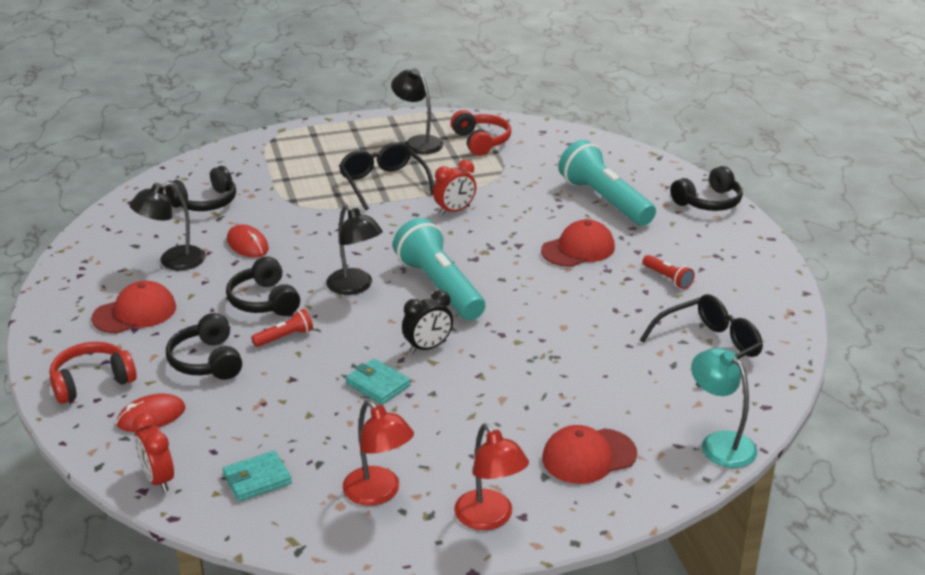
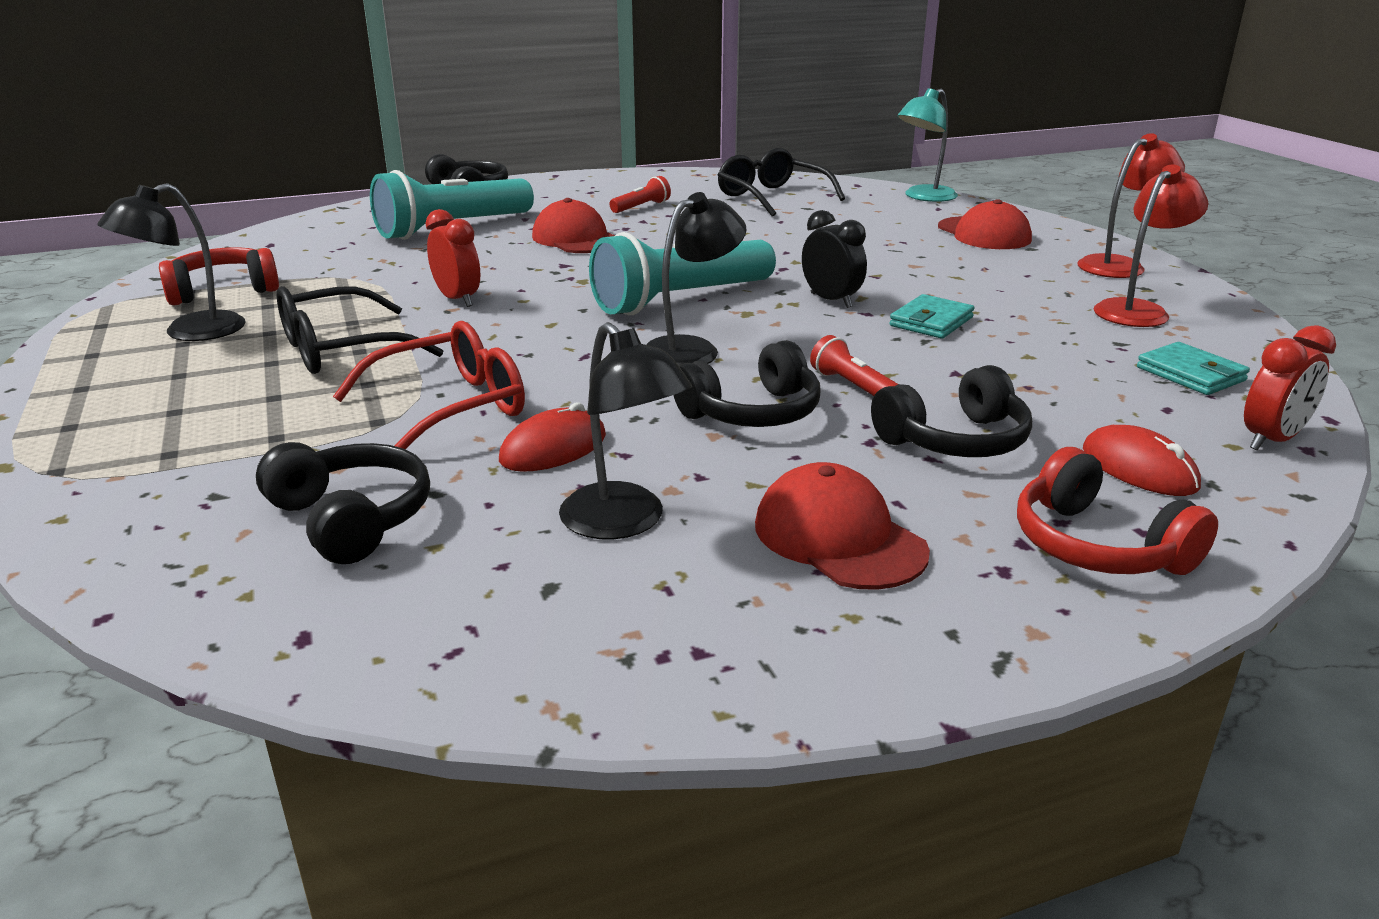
camera: 95 degrees left, 5 degrees down
(301, 217) = (449, 408): none -> red glasses

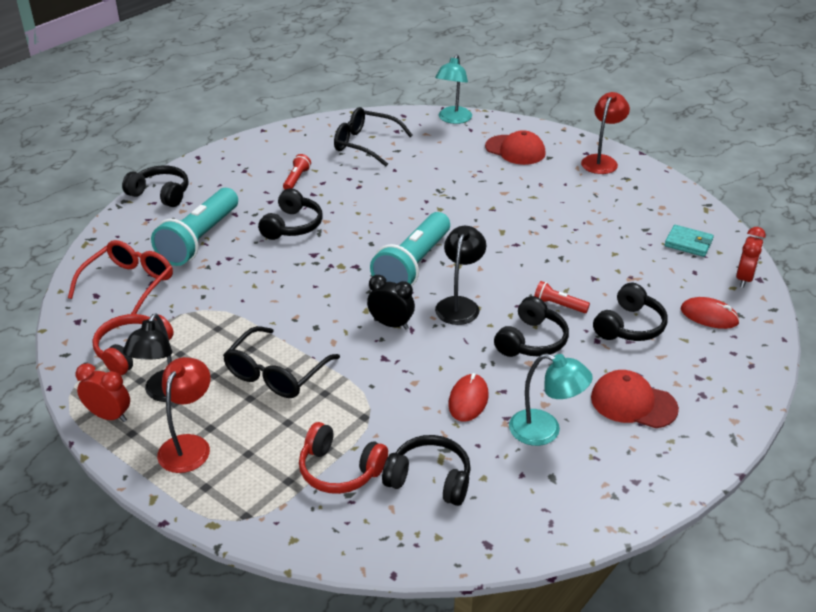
camera: 30 degrees left, 10 degrees up
(449, 408) = (388, 393): red glasses -> red glasses (128, 285)
(457, 299) = (289, 308): red clock -> red clock (109, 416)
(576, 239) = (292, 226): red cap -> black headphones
(624, 522) = (545, 431): black lamp -> turquoise lamp
(831, 300) = (490, 239): black clock -> black clock (391, 324)
(931, 322) = (552, 241): turquoise wallet -> none
(1097, 546) = (724, 368): red headphones -> red headphones (339, 470)
(1138, 310) = (635, 199): red lamp -> red lamp (189, 445)

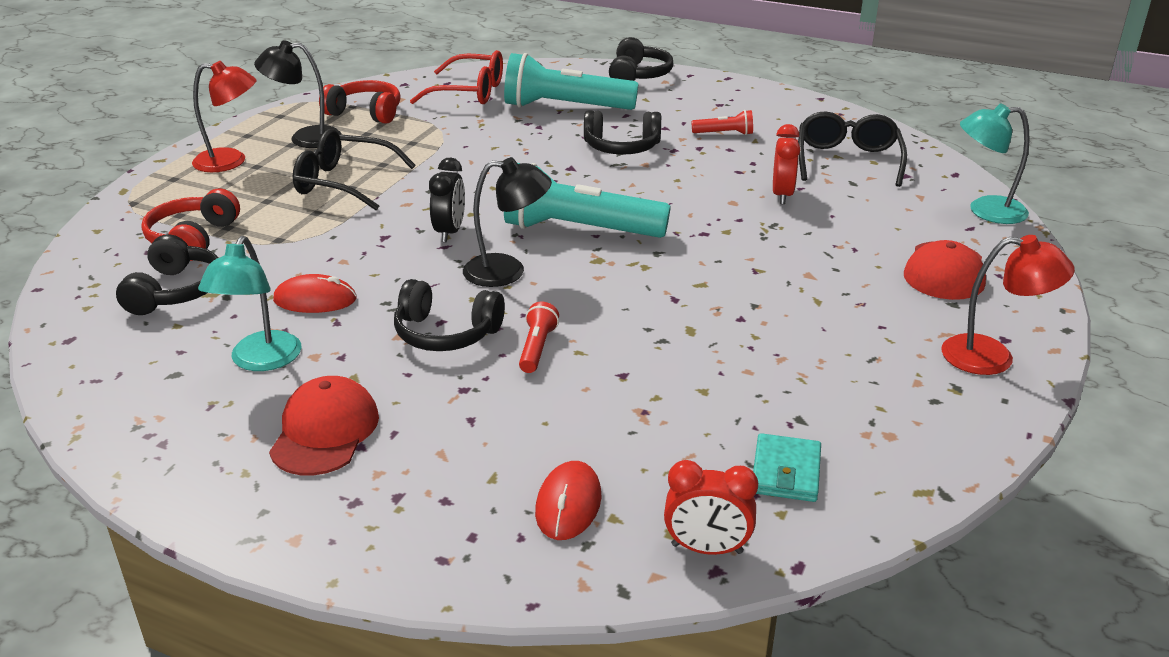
camera: 75 degrees right, 5 degrees down
(109, 416) = (270, 122): red clock -> red clock (782, 195)
(629, 326) = (509, 418): black headphones -> none

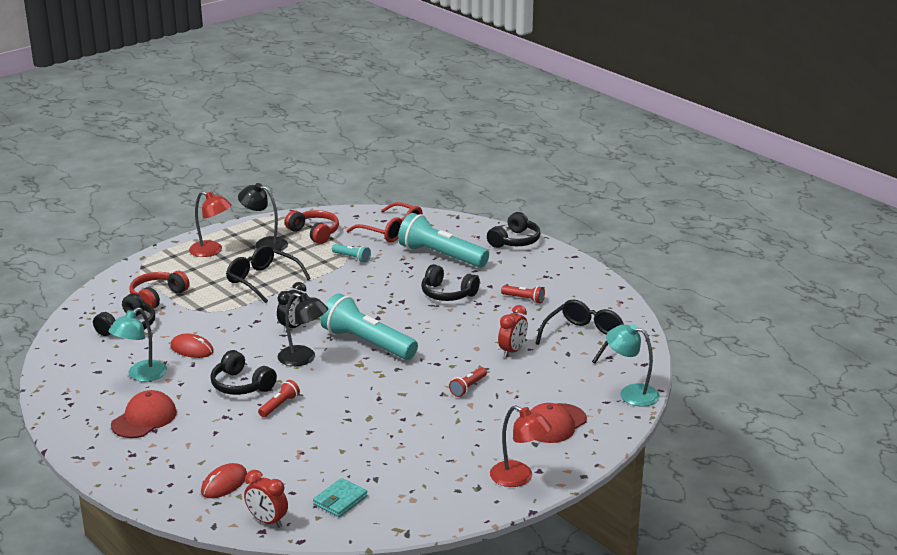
camera: 25 degrees right, 5 degrees down
(448, 131) = (352, 258): none -> turquoise flashlight
(780, 253) = (468, 387): none -> red flashlight

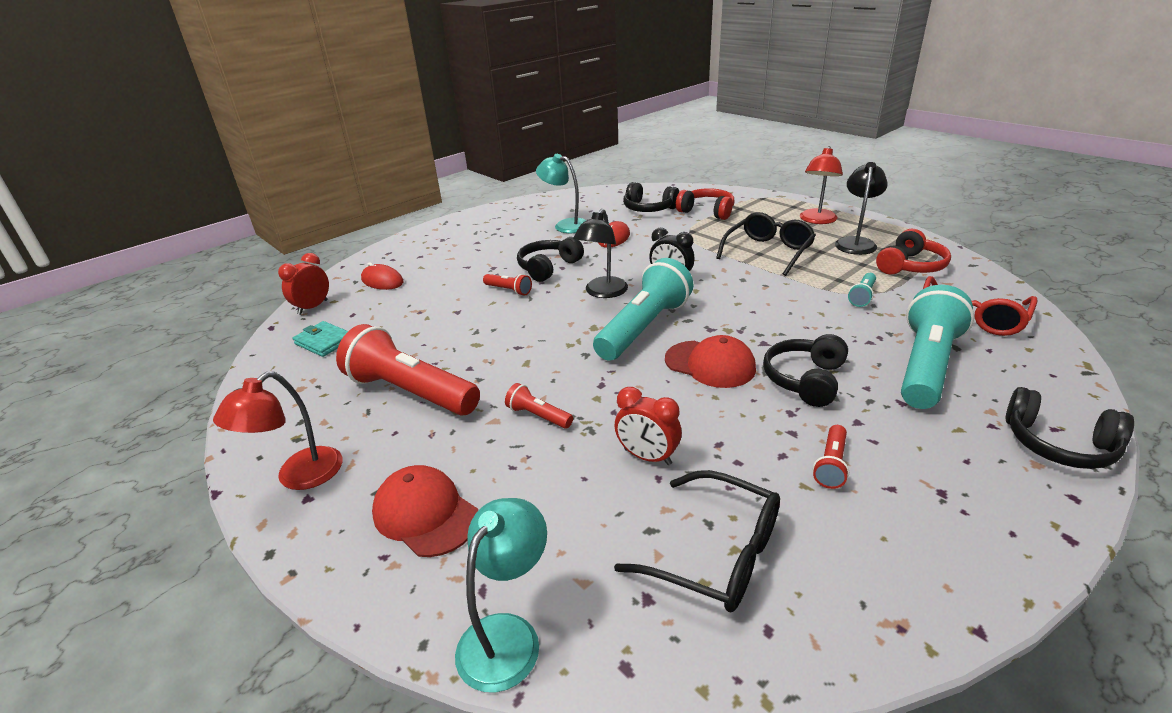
camera: 90 degrees right, 5 degrees up
(144, 419) = (495, 236): red cap -> red cap (710, 364)
(430, 443) = (410, 392): none -> red flashlight

